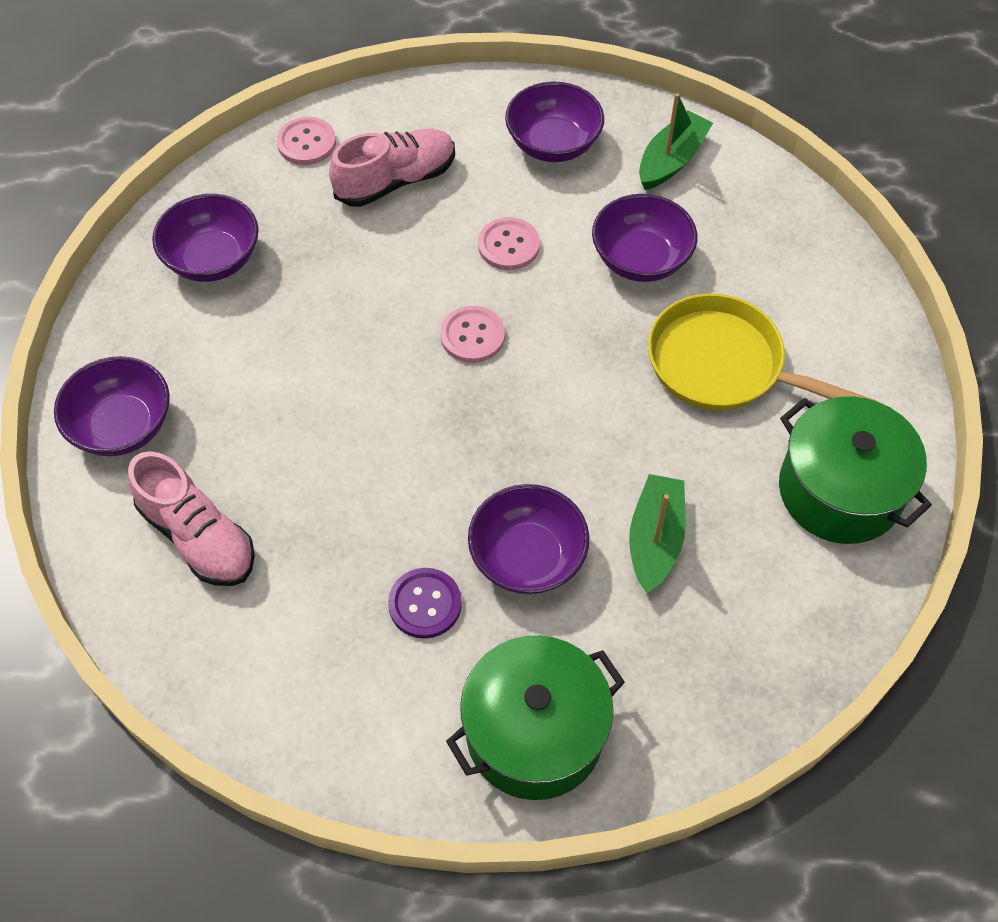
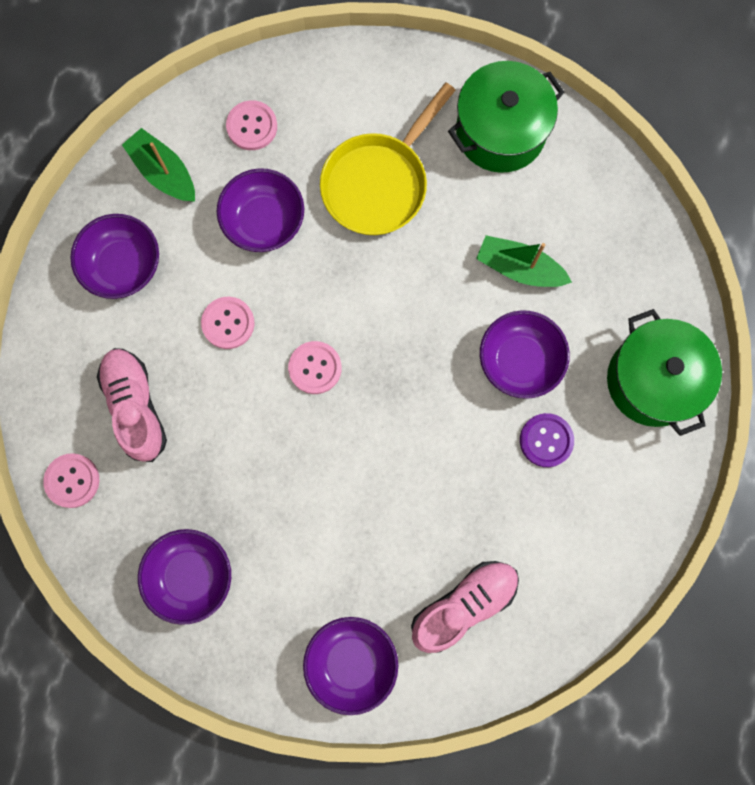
camera: 80 degrees left, 20 degrees up
(754, 229) = (252, 126): none -> pink button

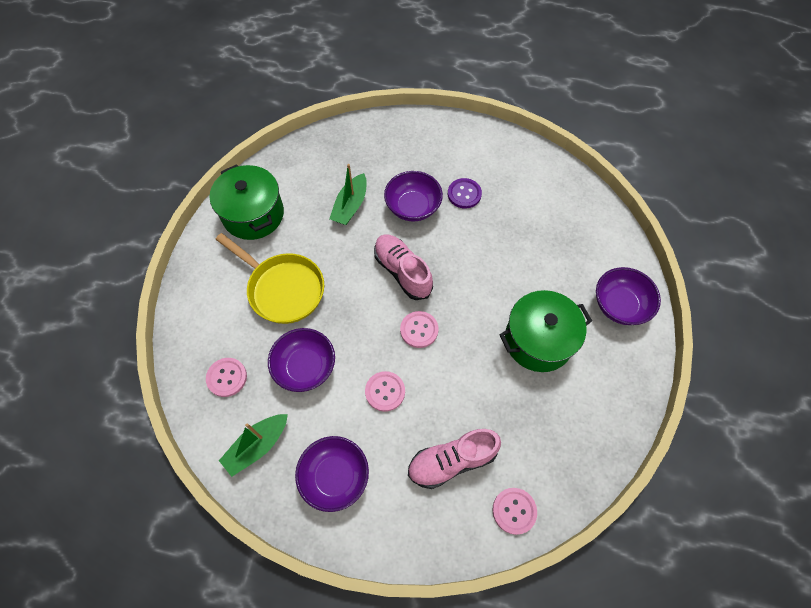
camera: 90 degrees left, 15 degrees down
(191, 576) = (577, 413): purple bowl -> none
(464, 605) = (572, 240): pink shoe -> pink shoe (402, 272)
(653, 380) = (424, 140): green pot -> green pot (538, 340)

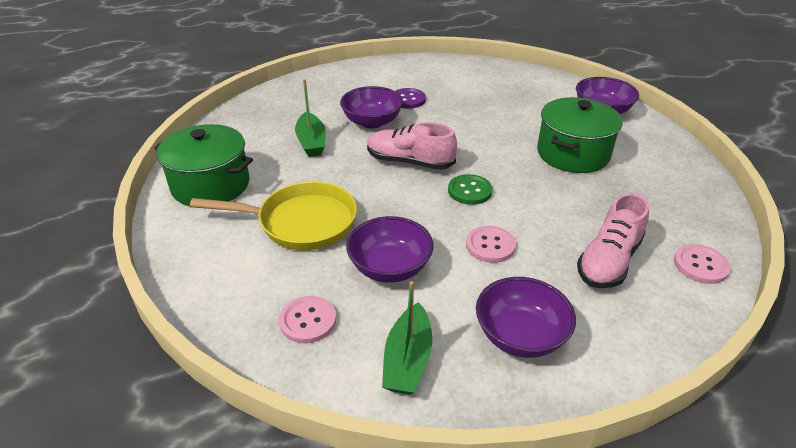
camera: 35 degrees left, 25 degrees down
(419, 330) = (469, 191): pink button -> green button

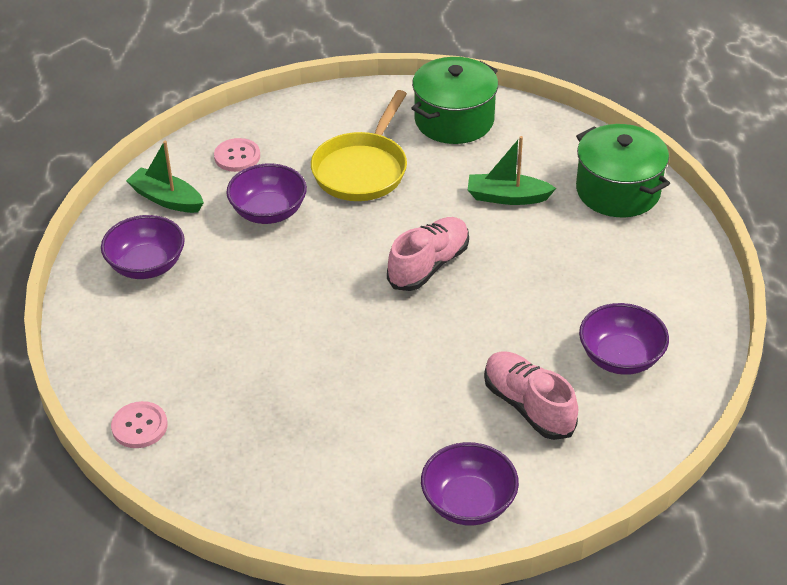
camera: 110 degrees right, 5 degrees up
(372, 122) = (534, 255): purple bowl -> purple bowl (620, 357)
(408, 99) = (582, 301): purple button -> none
(469, 191) = (350, 297): green button -> none
(490, 245) = (258, 284): pink button -> none
(573, 154) = (377, 417): green pot -> green pot (618, 191)
(608, 261) = (187, 359): pink shoe -> pink shoe (528, 406)

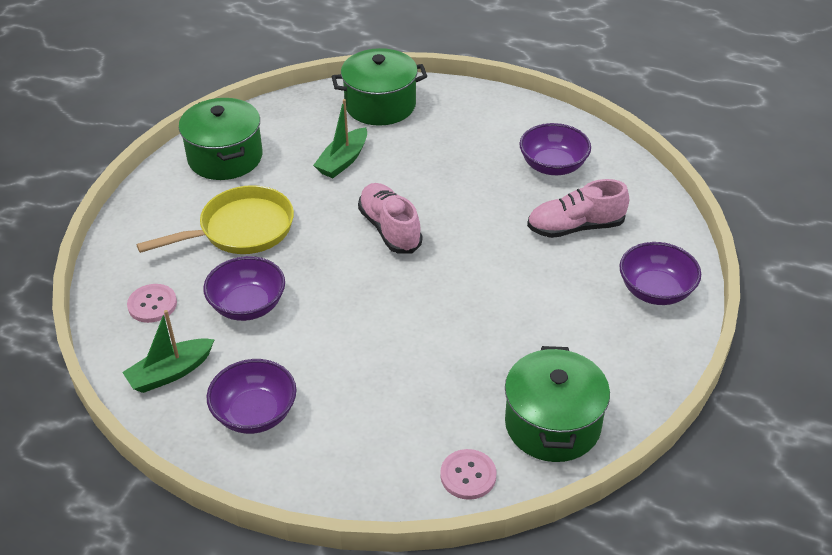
camera: 65 degrees left, 0 degrees up
(229, 469) = (552, 424): none -> green pot
(362, 169) = (241, 229): yellow pan -> yellow pan turned 75 degrees counterclockwise

